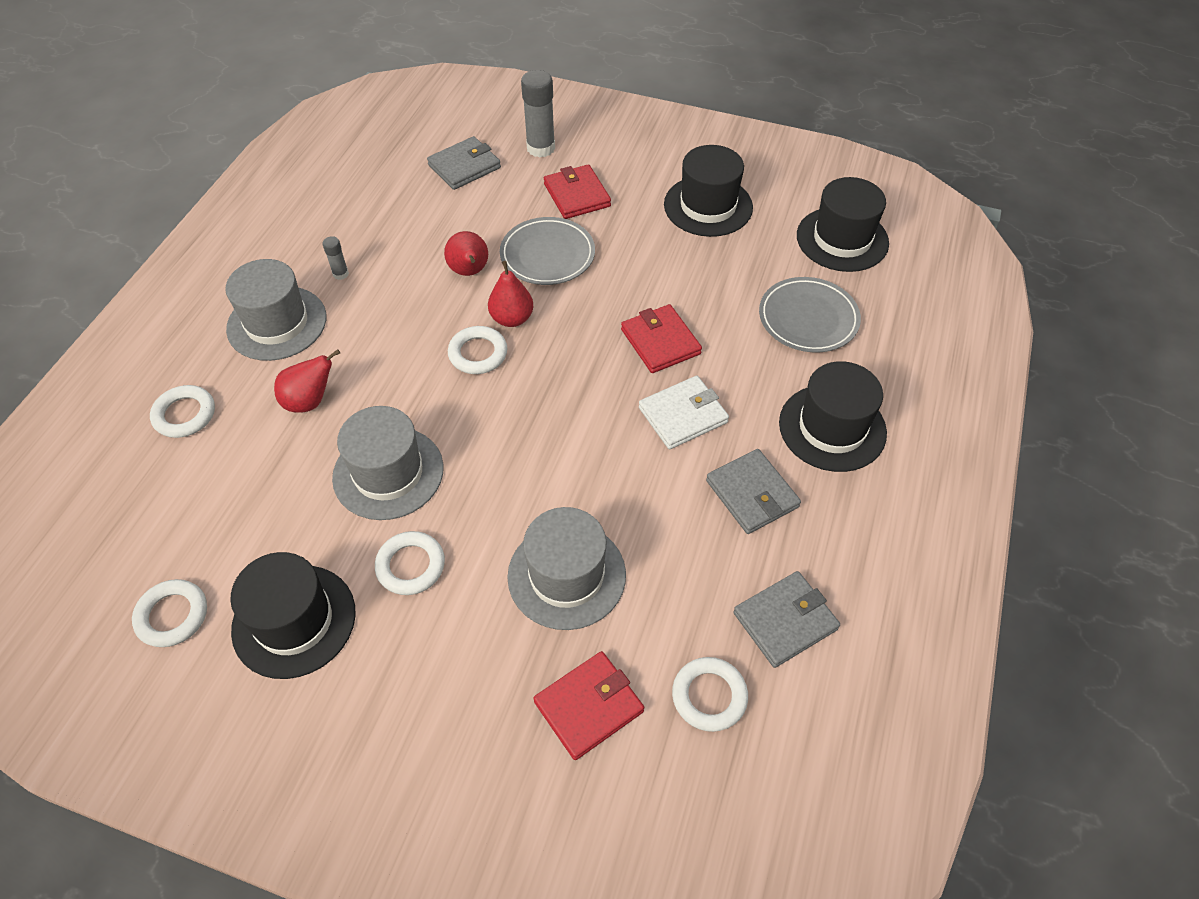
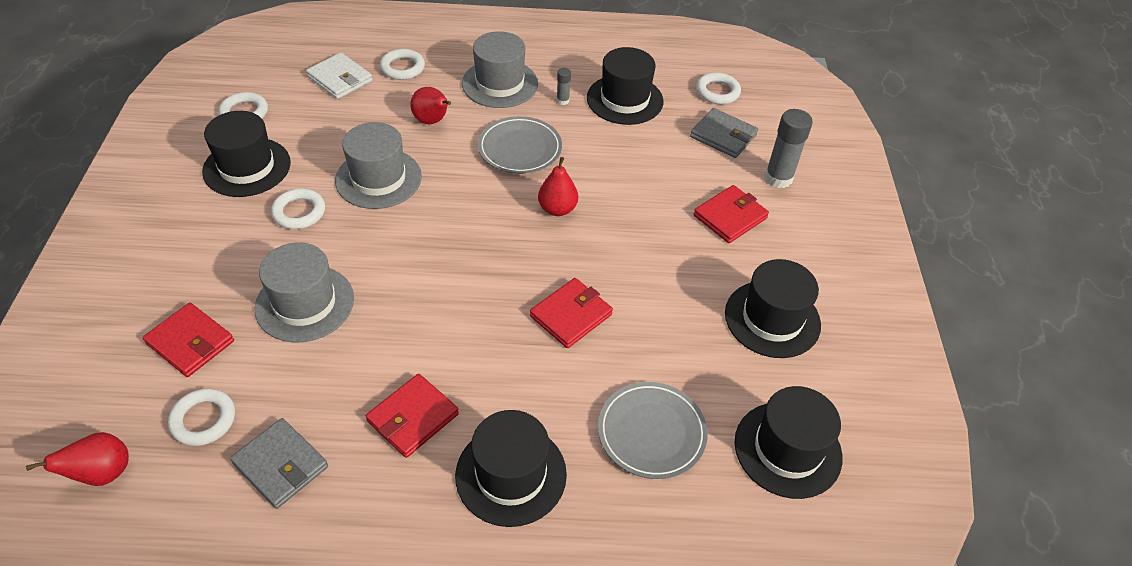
camera: 70 degrees right, 5 degrees down
(368, 223) = (624, 100): none -> black hat
(469, 272) = (599, 170): red pear -> red pear (102, 473)
(478, 353) = (511, 198): white ring -> white ring (717, 92)
(547, 255) = (642, 214): grey plate -> grey plate (520, 148)
(683, 415) = (489, 349): white wallet -> white wallet (340, 79)
(752, 494) = (413, 417): grey wallet -> red wallet

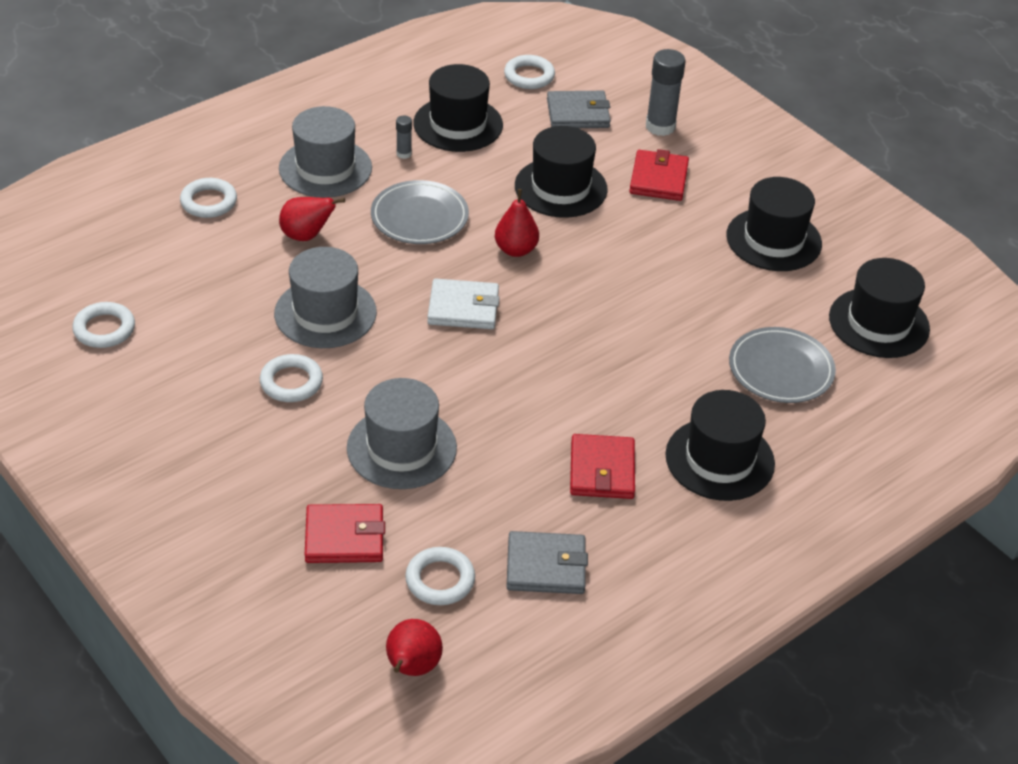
camera: 40 degrees left, 5 degrees down
(247, 167) = (182, 374): black hat -> black hat (560, 188)
(340, 79) = (158, 245): white wallet -> white wallet (463, 308)
(571, 315) = (628, 325): red wallet -> none

